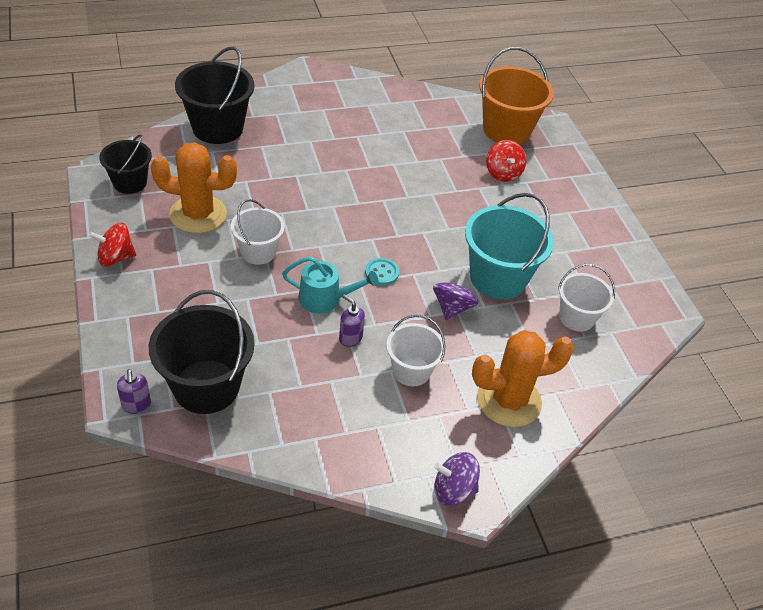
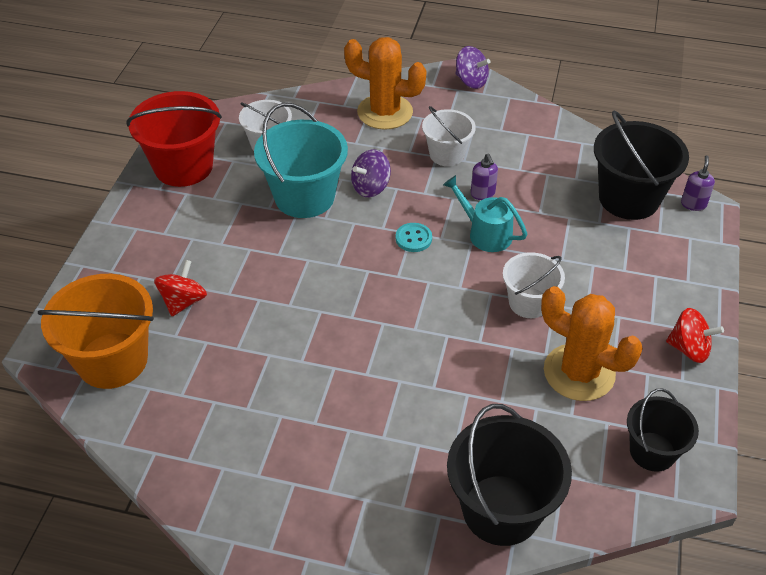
camera: 145 degrees left, 0 degrees up
(618, 269) = (183, 167): none -> red bucket

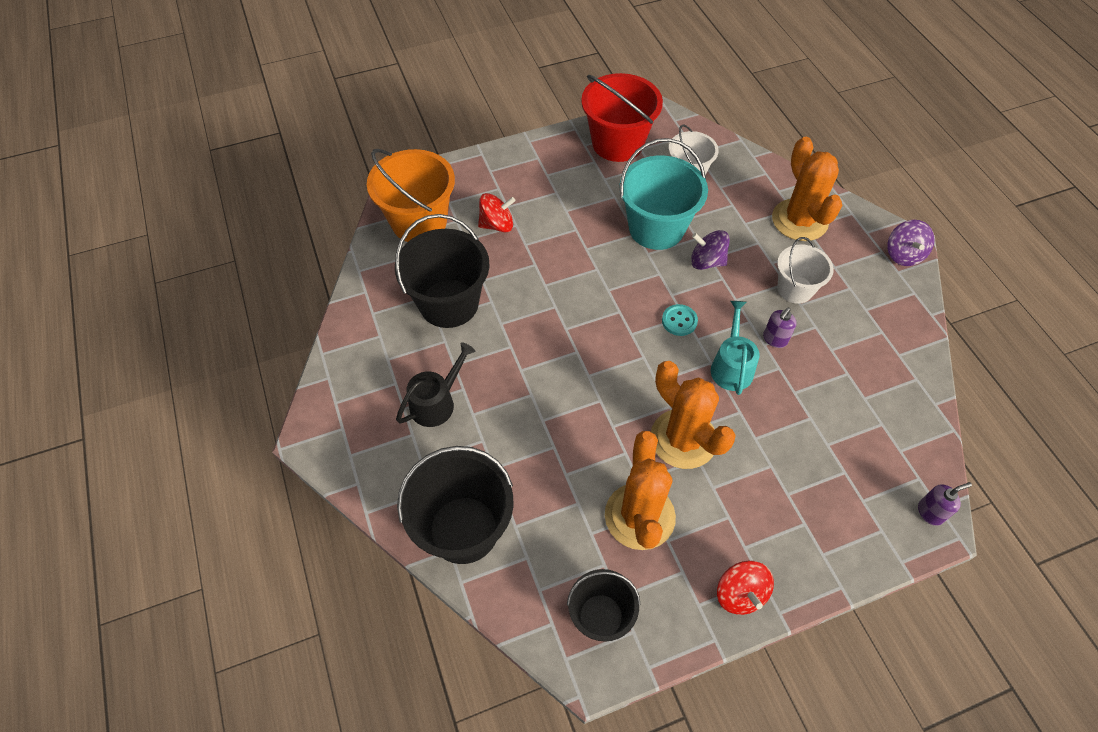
camera: 55 degrees right, 10 degrees up
(346, 459) = (436, 402): none -> black watering can
(528, 303) = (683, 439): white bucket -> orange cactus
(629, 198) = (882, 453): black bucket -> black bucket (449, 303)

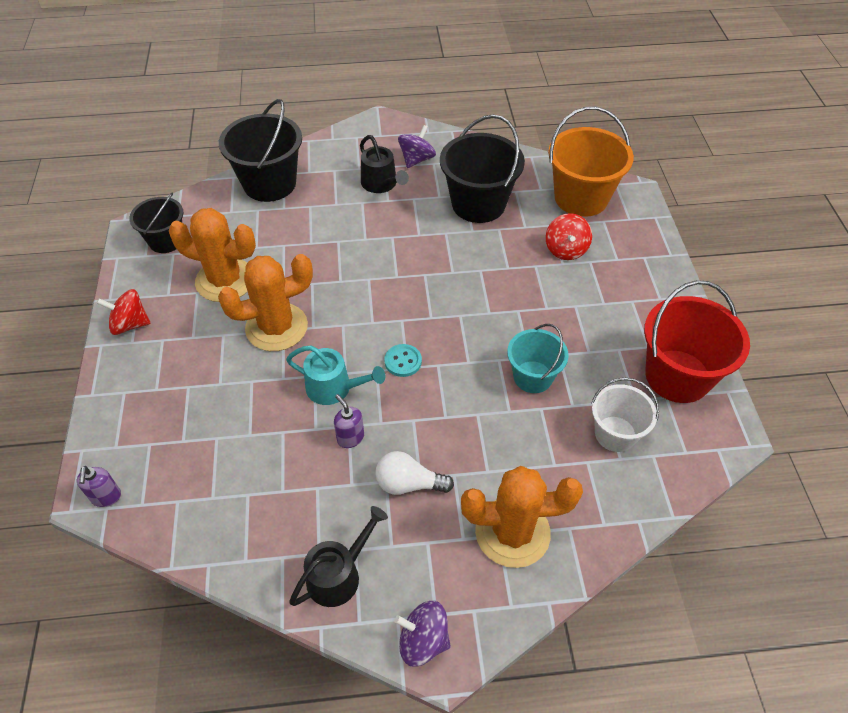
camera: 105 degrees right, 5 degrees down
(656, 228) = (533, 377): turquoise bucket -> turquoise bucket, size x0.61
(706, 261) = (473, 409): purple spinning top -> purple spinning top (416, 159)
(795, 289) = (408, 484): white bucket -> white light bulb
(890, 314) = (338, 575): none -> black watering can

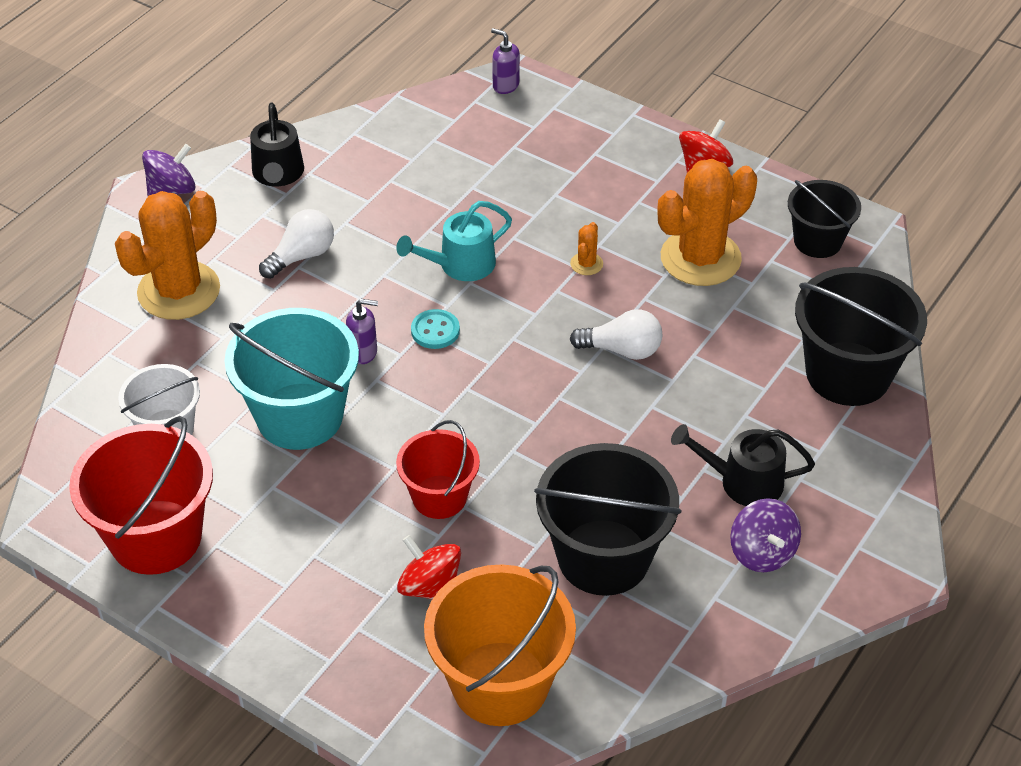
camera: 130 degrees right, 5 degrees down
(276, 327) = (586, 264): orange cactus -> orange cactus, size x0.41
(335, 272) = (622, 350): none -> white light bulb
(350, 437) = (392, 246): purple soap dispenser -> purple soap dispenser (363, 352)
(513, 280) = (439, 497): none -> red bucket
(533, 377) = (300, 416): turquoise bucket -> turquoise bucket, size x1.64

